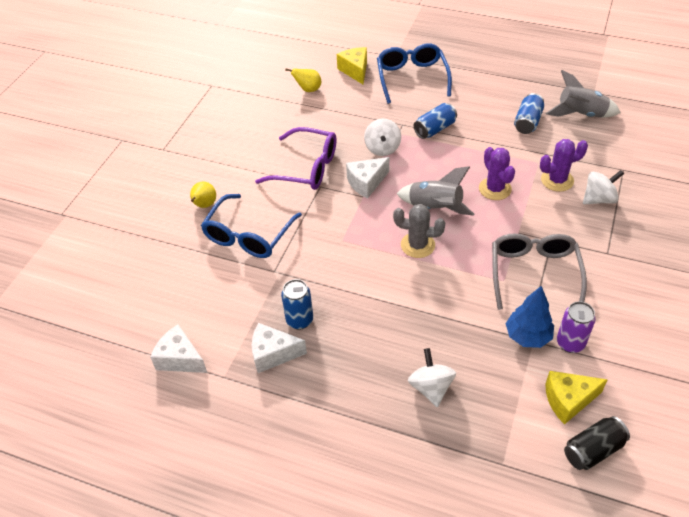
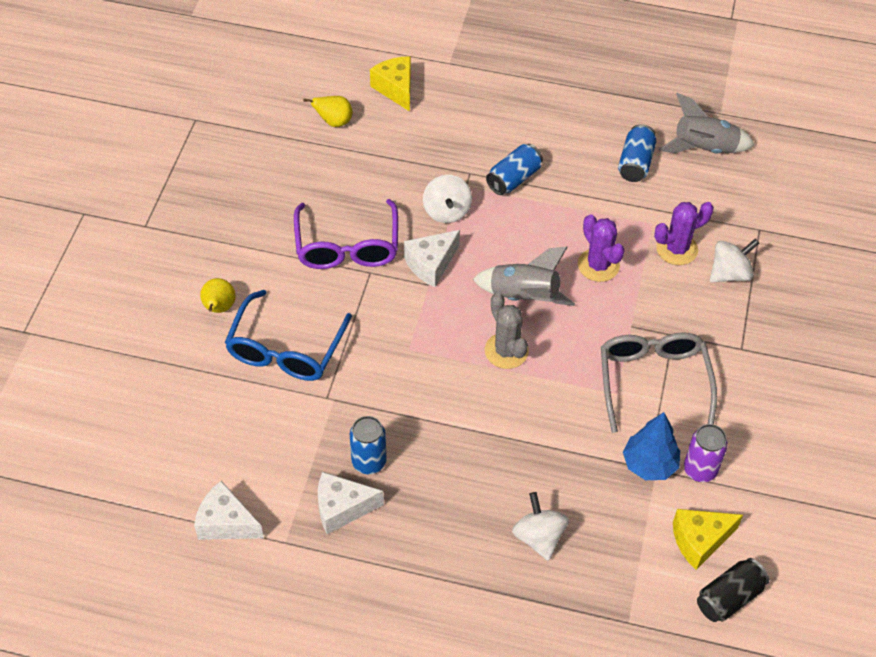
camera: 10 degrees left, 5 degrees up
(305, 168) = (347, 245): purple glasses -> purple glasses turned 75 degrees clockwise
(412, 78) = (476, 99): blue glasses -> none
(417, 245) = (506, 351): grey cactus -> grey cactus turned 60 degrees clockwise

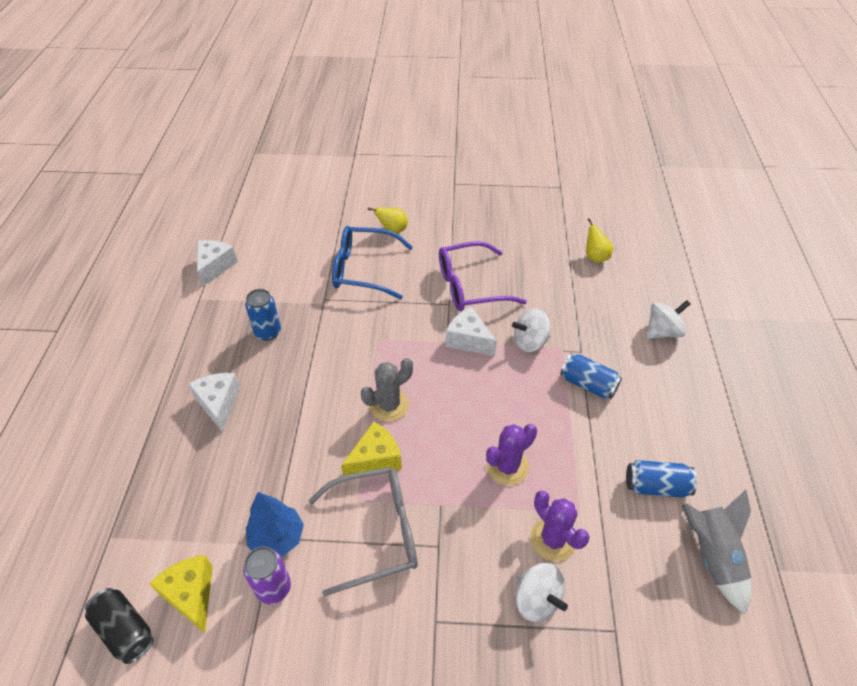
camera: 80 degrees right, 5 degrees down
(342, 508) = (227, 324): white cheese -> white cheese (219, 404)
(396, 89) = (652, 288): yellow cheese -> yellow cheese (375, 459)
(523, 297) = (451, 410): grey rocket -> none
(539, 537) = (199, 455): white spinning top -> white spinning top (662, 331)

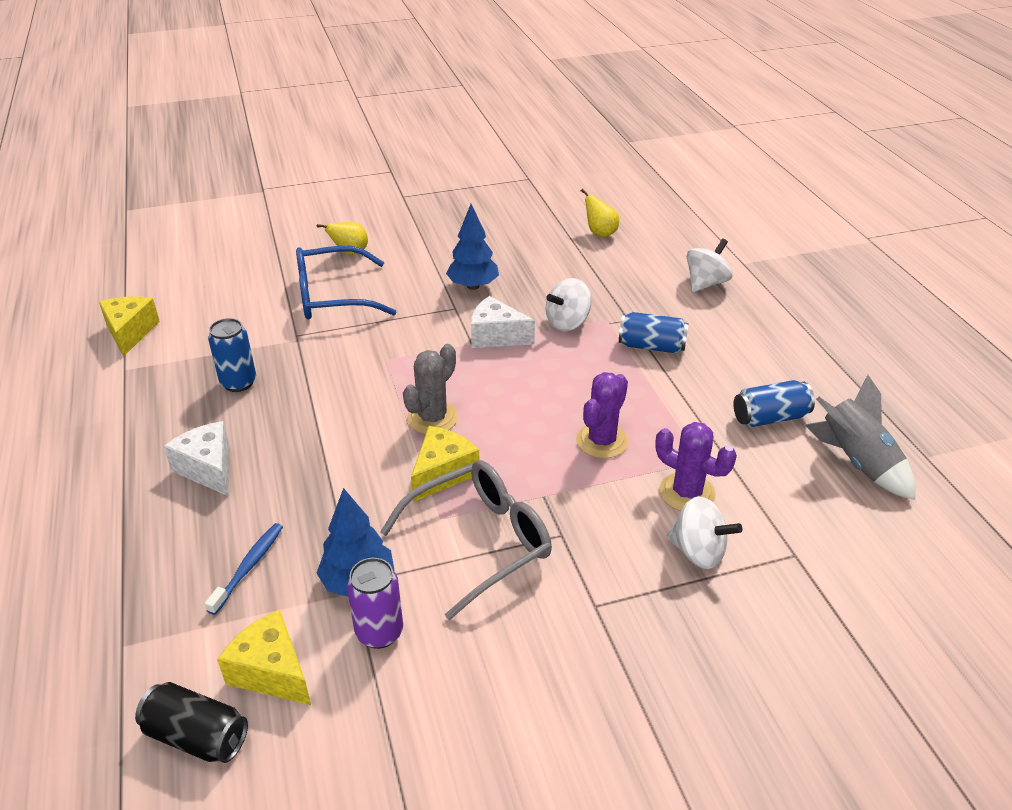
camera: 20 degrees left, 10 degrees down
(211, 499) = (248, 567): none -> blue toothbrush
(215, 267) = (130, 332): white cheese -> yellow cheese
(471, 286) = (473, 286): purple glasses -> blue tree

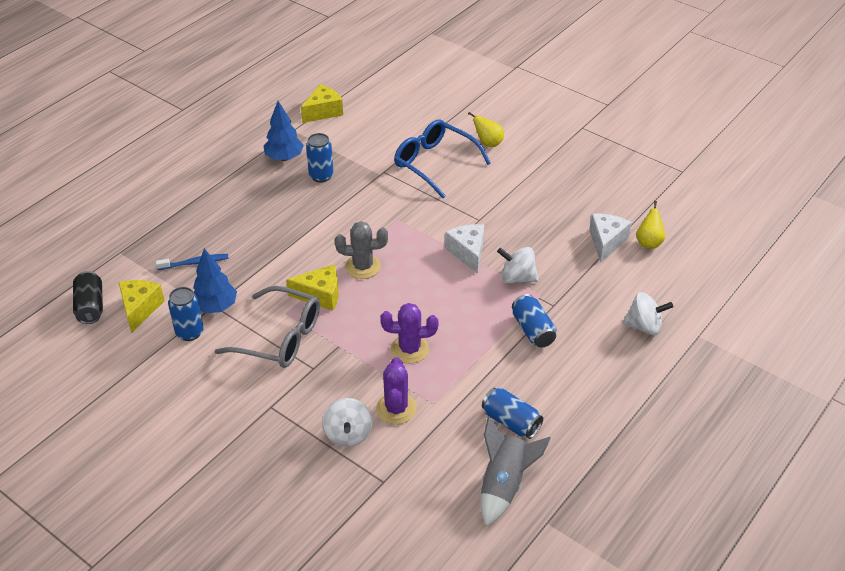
camera: 55 degrees right, 5 degrees up
(208, 469) = (247, 207): white cheese -> white cheese (606, 242)
(379, 632) = (189, 332): purple can -> blue can
(473, 286) = (511, 215): blue tree -> blue tree (284, 158)

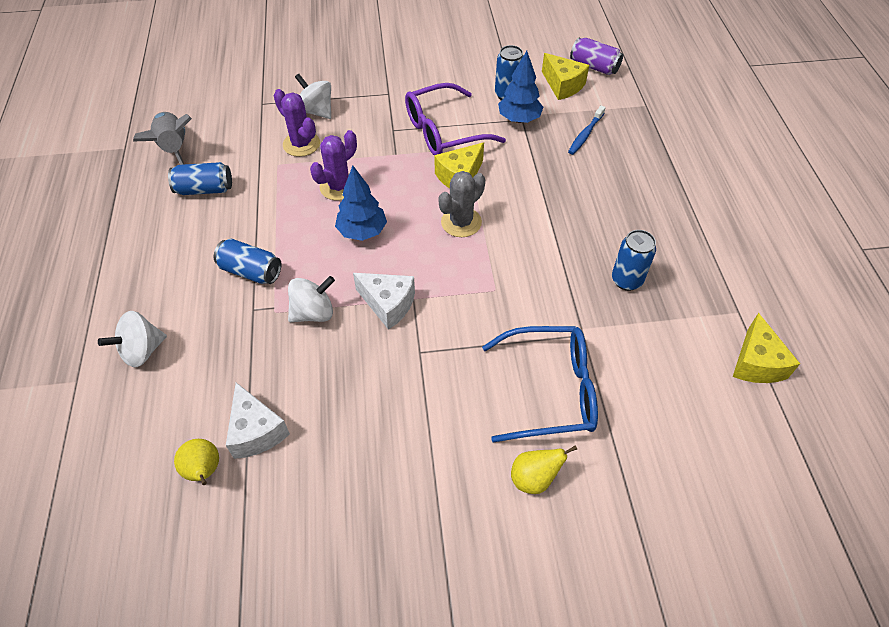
camera: 135 degrees right, 10 degrees up
(90, 306) = (594, 67): black can -> purple can
(279, 337) = (444, 131): grey glasses -> purple glasses
(284, 158) = (689, 273): blue tree -> blue tree (362, 231)

